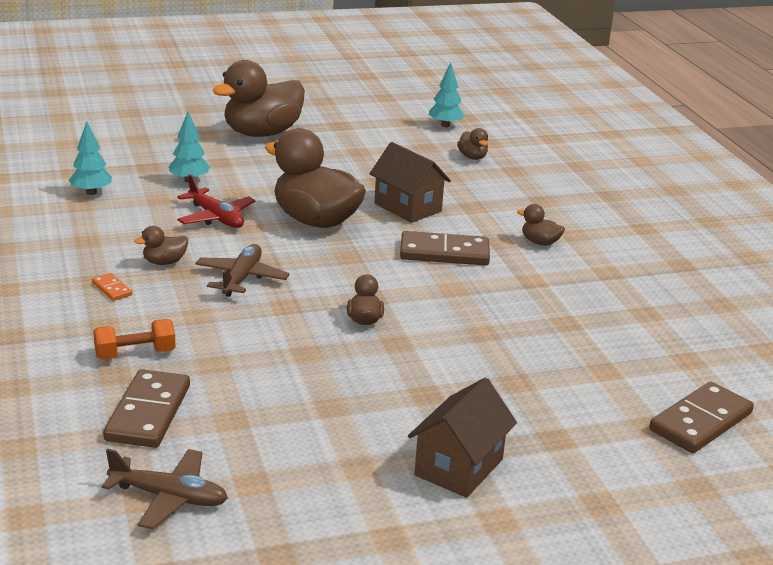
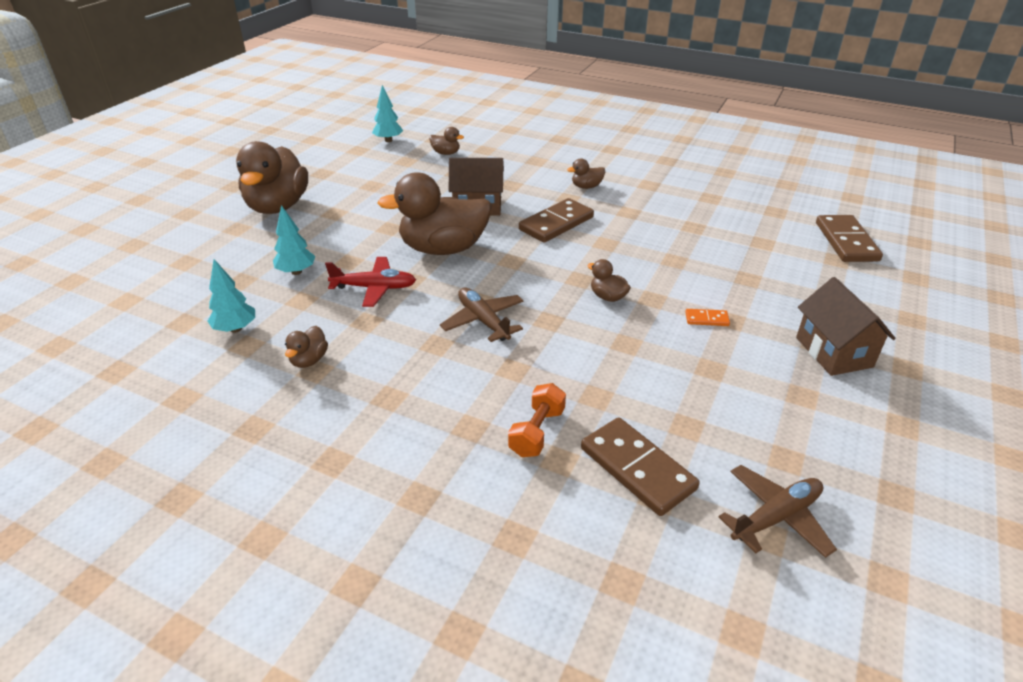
camera: 45 degrees left, 10 degrees up
(112, 289) = (415, 395): orange domino -> orange domino (706, 319)
(164, 262) = (409, 346): brown duck -> brown duck (309, 360)

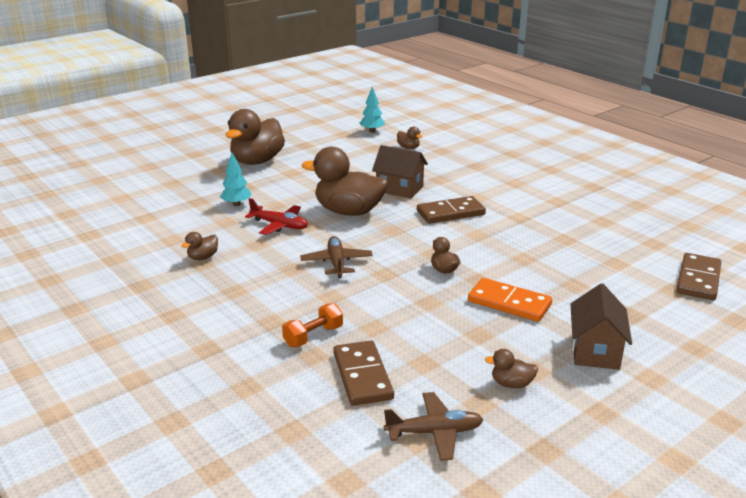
camera: 25 degrees right, 10 degrees down
(236, 329) = (173, 229): turquoise tree -> none
(586, 187) = (501, 192): brown duck -> brown duck (511, 384)
(706, 319) = (509, 303): orange domino -> orange domino, size x2.14

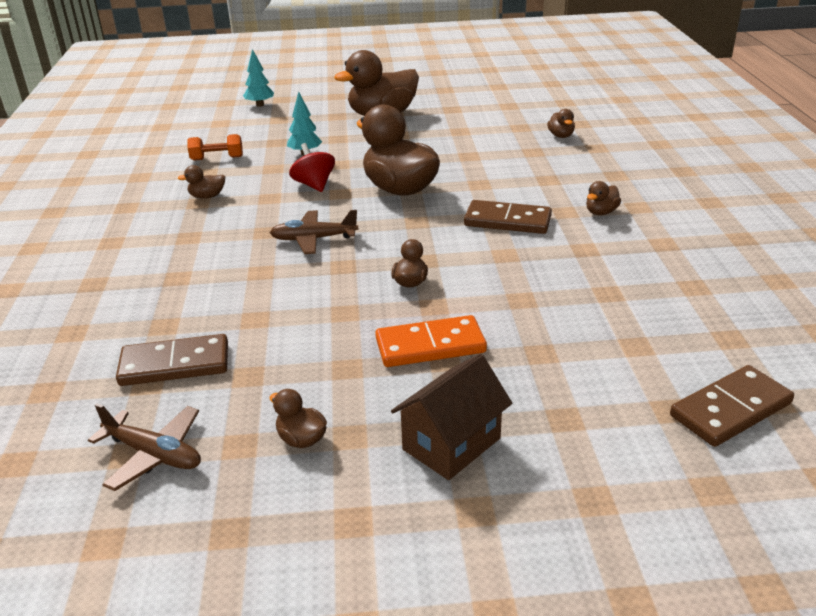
camera: 35 degrees right, 5 degrees up
(279, 225) = (314, 185): red plane -> red spinning top
(313, 336) = (190, 306): orange dumbbell -> orange dumbbell (217, 158)
(336, 263) = (313, 239): brown plane -> brown plane turned 120 degrees counterclockwise
(362, 376) = (175, 364): brown domino -> brown domino turned 60 degrees clockwise
(372, 131) = (544, 109): turquoise tree -> turquoise tree (260, 105)
(399, 189) = (487, 179): brown house -> none
(499, 192) = (601, 212): none -> brown duck
(509, 303) = (430, 345): orange domino -> orange domino turned 75 degrees counterclockwise

